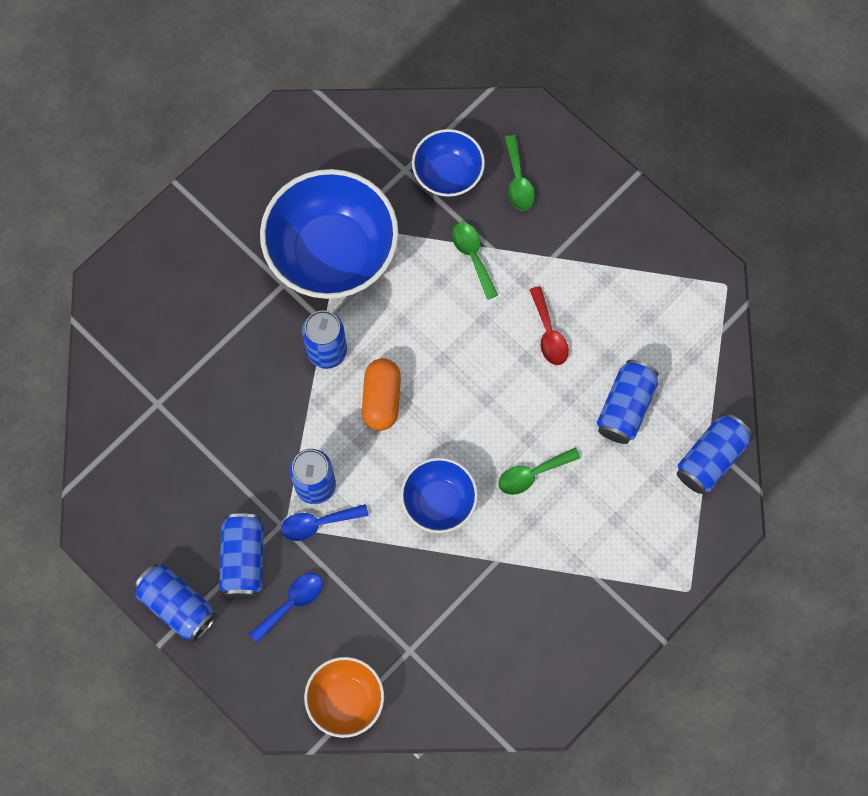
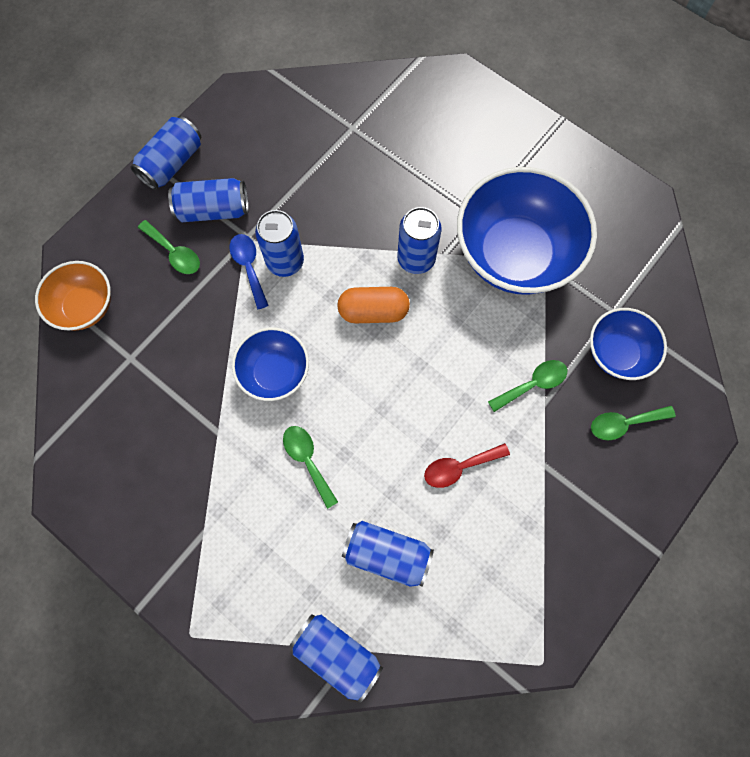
camera: 85 degrees right, 0 degrees up
(292, 603) = (174, 253): blue spoon -> green spoon

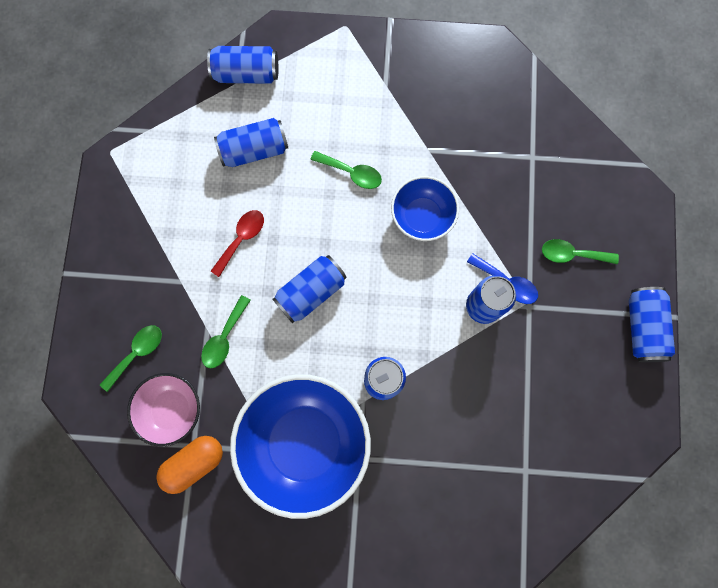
camera: 145 degrees right, 5 degrees up
(85, 306) = (598, 170): orange bowl -> none
(213, 210) = (574, 310): blue can -> blue can (311, 292)
(373, 311) = (384, 313): orange capsule -> orange capsule (194, 463)
(617, 353) = (172, 409): blue bowl -> pink bowl

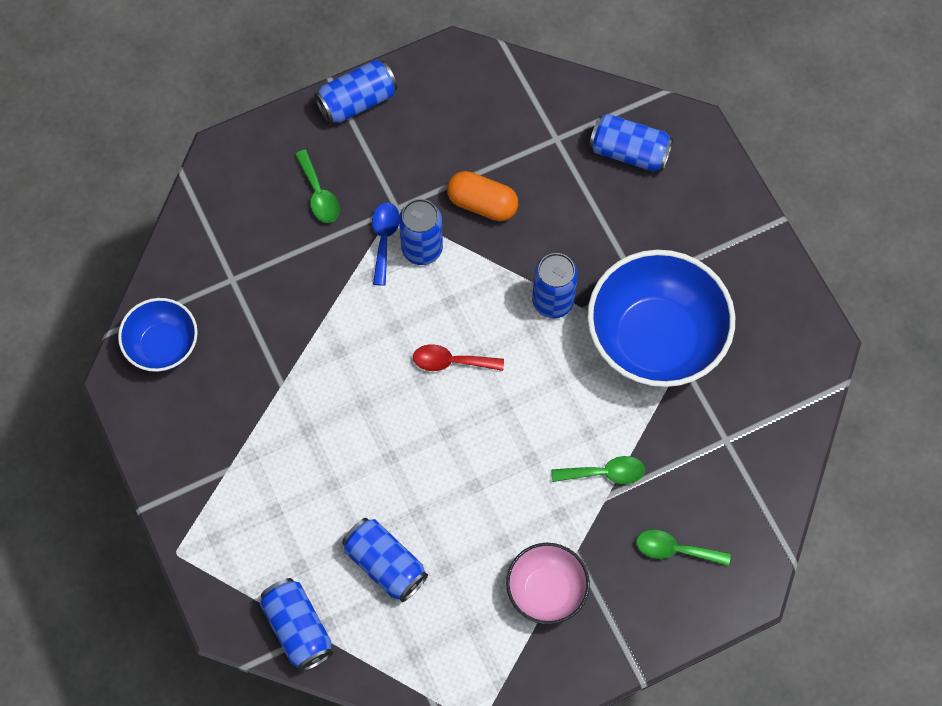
camera: 120 degrees left, 10 degrees down
(172, 409) = (706, 481): pink bowl -> pink bowl (546, 591)
(194, 463) = (740, 429): orange capsule -> orange capsule (482, 204)
(241, 239) = (493, 518): red spoon -> red spoon (451, 362)
(311, 292) = (506, 416): blue can -> blue can (629, 152)
(351, 173) = (353, 448): green spoon -> none
(422, 216) = (361, 352): blue bowl -> blue bowl (163, 346)

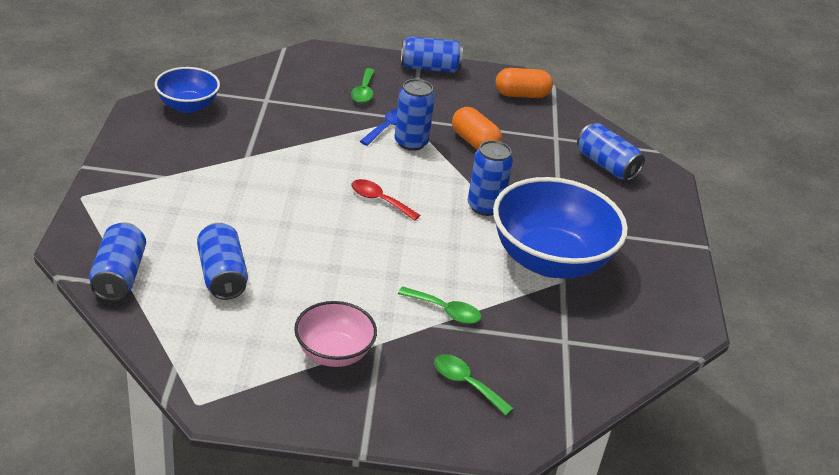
camera: 25 degrees right, 30 degrees down
(480, 85) = (521, 95): none -> orange capsule

